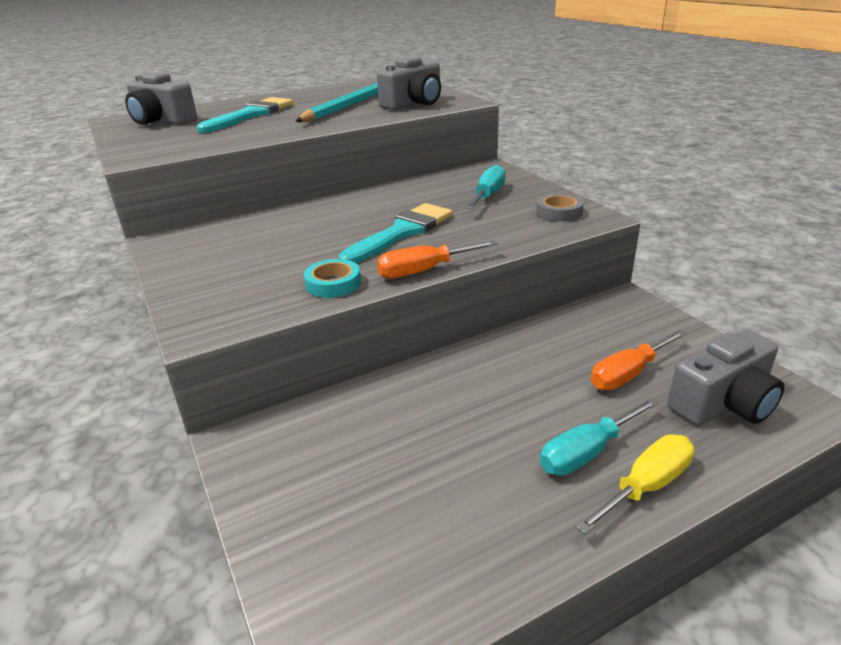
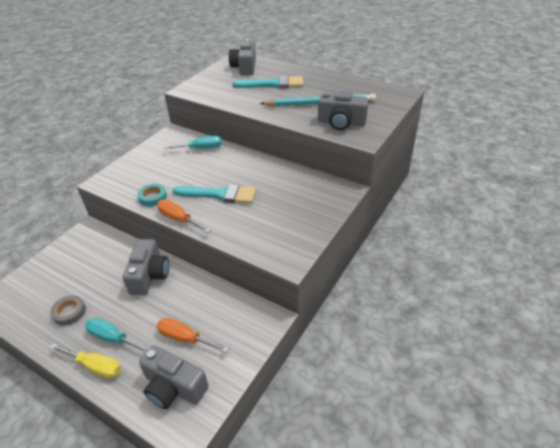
camera: 60 degrees right, 10 degrees up
(459, 383) = (149, 275): none -> grey camera
(488, 195) = (294, 206): turquoise screwdriver -> turquoise screwdriver (201, 148)
(559, 212) = (287, 243): grey tape -> grey tape (69, 312)

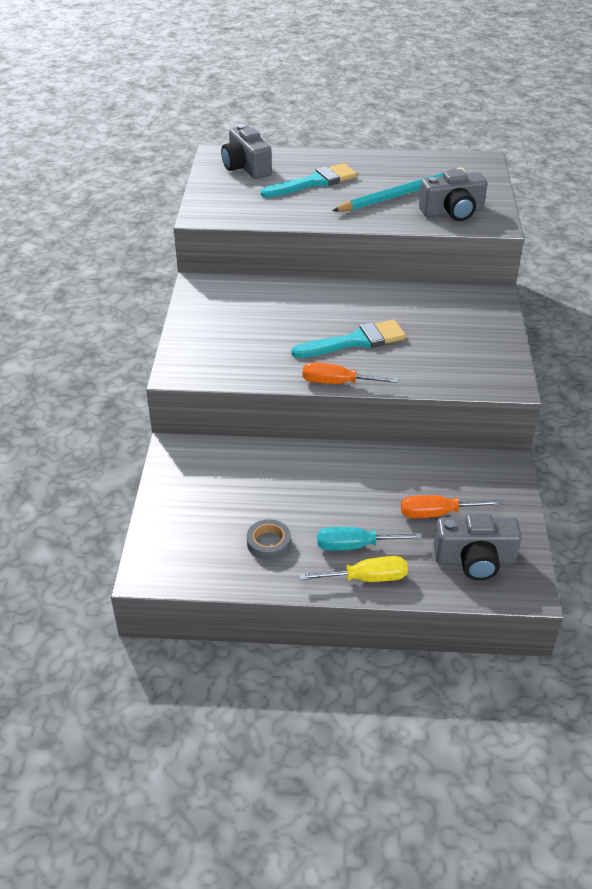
camera: 30 degrees left, 0 degrees up
(149, 275) = (324, 470): grey camera -> none
(153, 197) = (273, 369): turquoise tape -> none
(201, 148) = (265, 294): turquoise screwdriver -> none

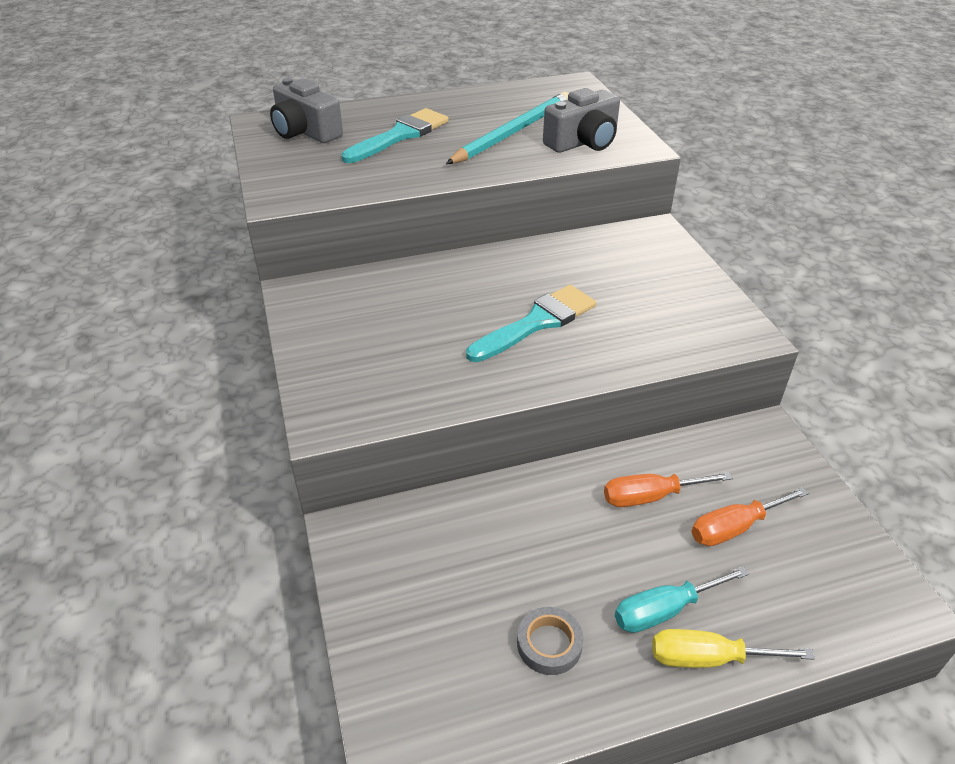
camera: 20 degrees left, 0 degrees up
(337, 383) = (548, 384): orange screwdriver -> orange screwdriver (650, 496)
(366, 578) = (708, 658): yellow screwdriver -> yellow screwdriver turned 150 degrees counterclockwise
(474, 559) = (819, 582): grey camera -> none

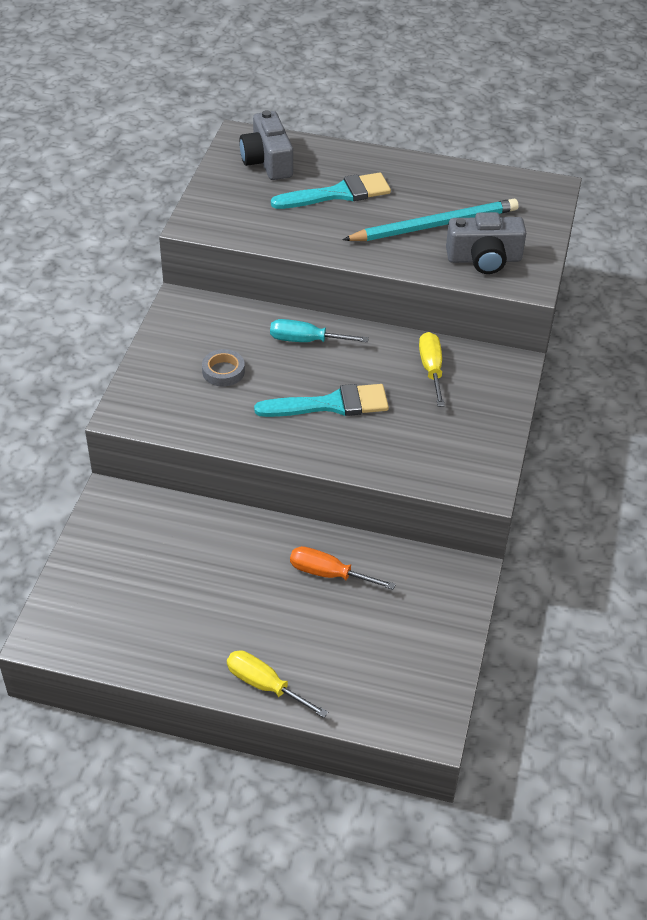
camera: 30 degrees right, 5 degrees up
(549, 644) = (175, 626): grey tape -> grey tape (223, 371)
(595, 258) = (431, 369): none -> yellow screwdriver
(664, 610) = (265, 645): turquoise screwdriver -> turquoise screwdriver (306, 340)
(734, 527) = (367, 623): orange screwdriver -> none

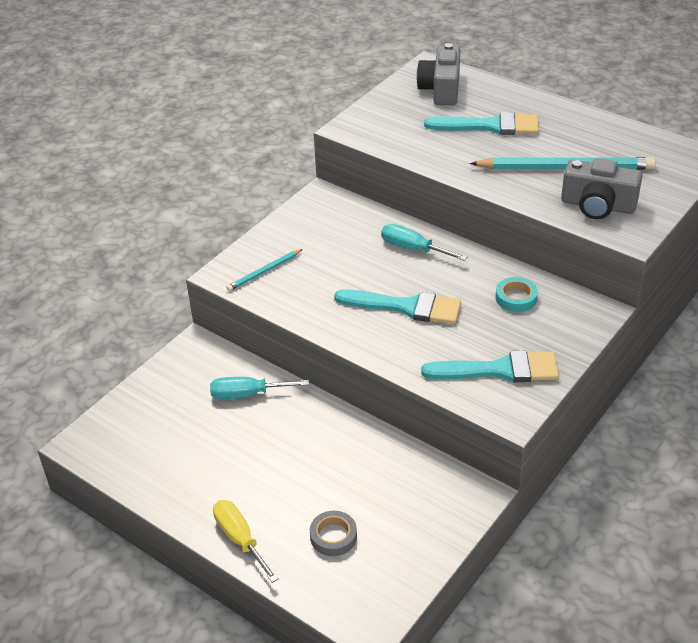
camera: 25 degrees right, 5 degrees down
(166, 401) = (264, 272): none -> turquoise pencil
(193, 535) = (247, 394): none -> turquoise screwdriver
(223, 371) = (326, 258): grey tape -> grey tape (333, 536)
(329, 574) = (347, 459): orange screwdriver -> none
(431, 369) = (516, 298): yellow screwdriver -> turquoise tape
(452, 447) = (499, 370): none -> turquoise brush

